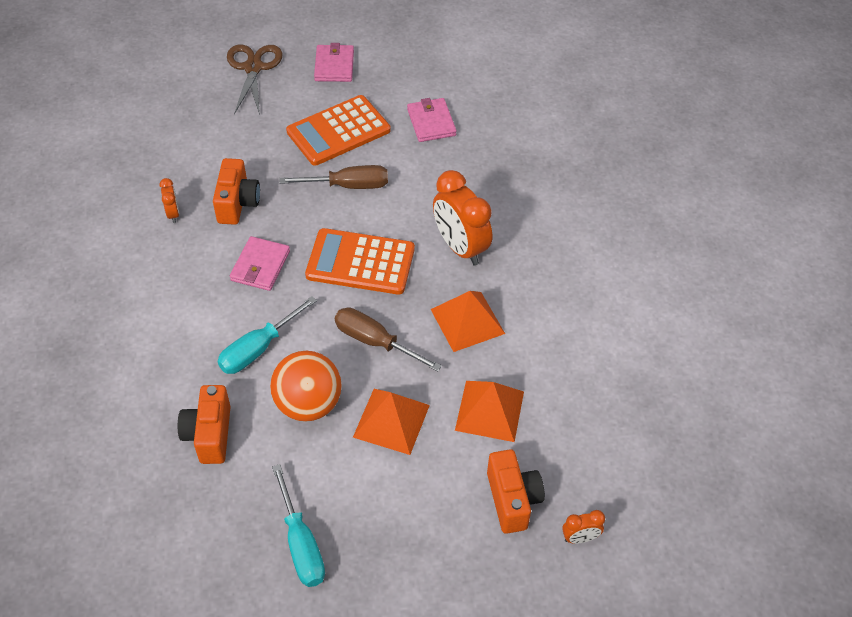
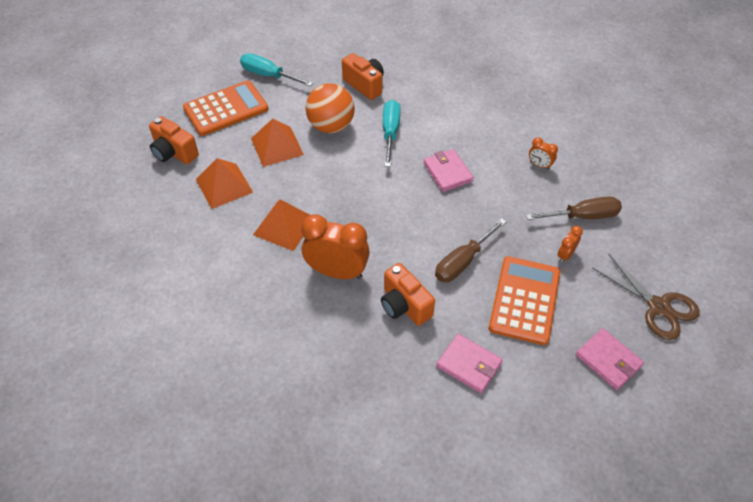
camera: 140 degrees right, 0 degrees up
(237, 203) = (514, 198): orange camera -> orange camera (404, 305)
(360, 262) = (391, 216): orange calculator -> orange calculator (226, 109)
(375, 342) = (329, 177): brown screwdriver -> brown screwdriver (582, 216)
(580, 538) = (122, 158): orange clock -> orange clock (565, 255)

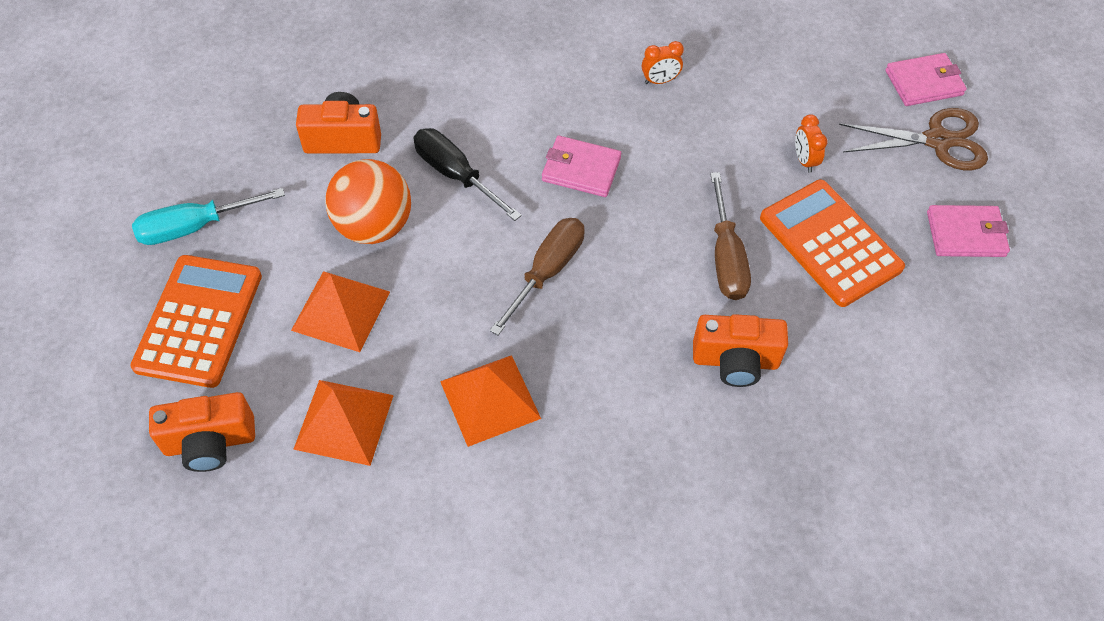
camera: 50 degrees left, 5 degrees up
(337, 272) = (621, 394): orange clock -> none
(390, 133) = (456, 175): turquoise screwdriver -> black screwdriver
(469, 365) = (869, 360): pink wallet -> pink wallet (923, 83)
(582, 216) = (767, 104): brown screwdriver -> brown screwdriver (547, 272)

